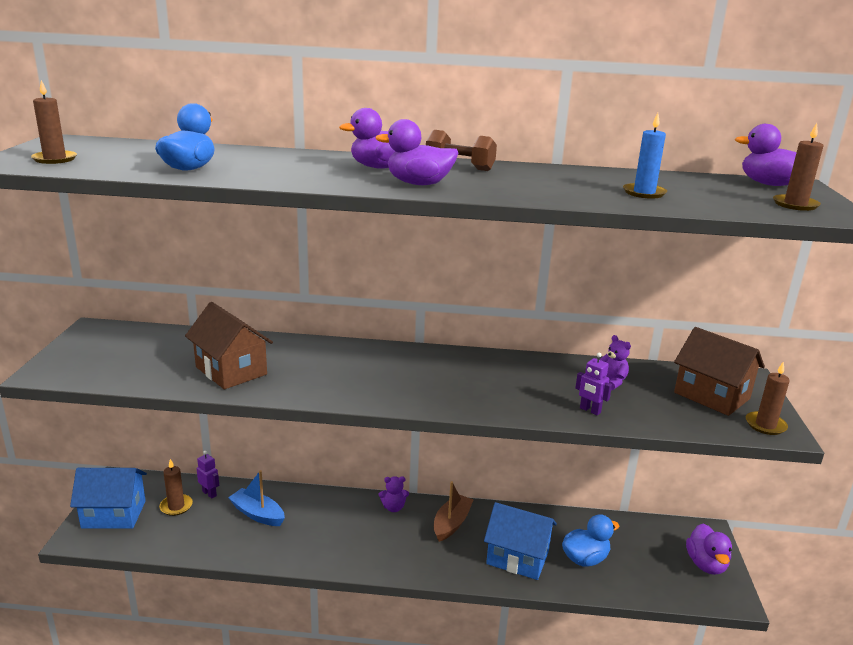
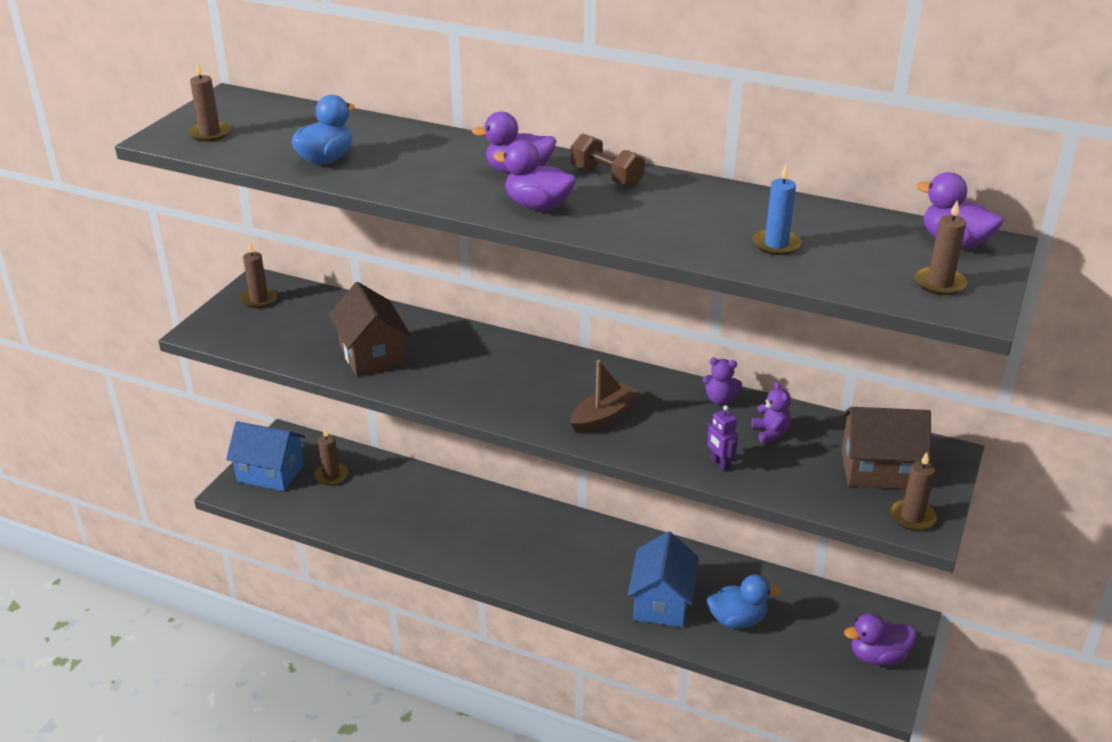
camera: 20 degrees right, 10 degrees up
(98, 341) = (259, 299): none -> brown candle
(209, 493) = (368, 468): purple robot -> none
(257, 514) = (408, 500): blue boat -> none
(393, 507) = (552, 520): purple teddy bear -> purple teddy bear (720, 399)
(451, 523) = (607, 550): brown boat -> brown boat (603, 416)
(517, 557) = (662, 602): blue house -> blue house turned 60 degrees clockwise
(706, 564) = (878, 656): purple duck -> purple duck turned 60 degrees clockwise
(711, 396) = (878, 470): brown house -> brown house turned 60 degrees counterclockwise

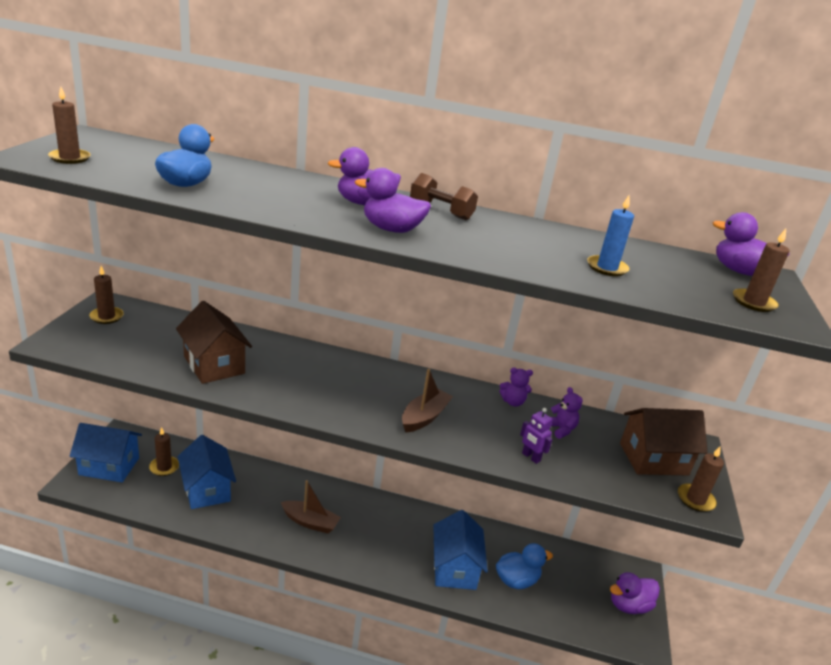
camera: 15 degrees left, 5 degrees down
(378, 502) = (207, 489): none -> blue house
(494, 543) = (310, 522): none -> brown boat

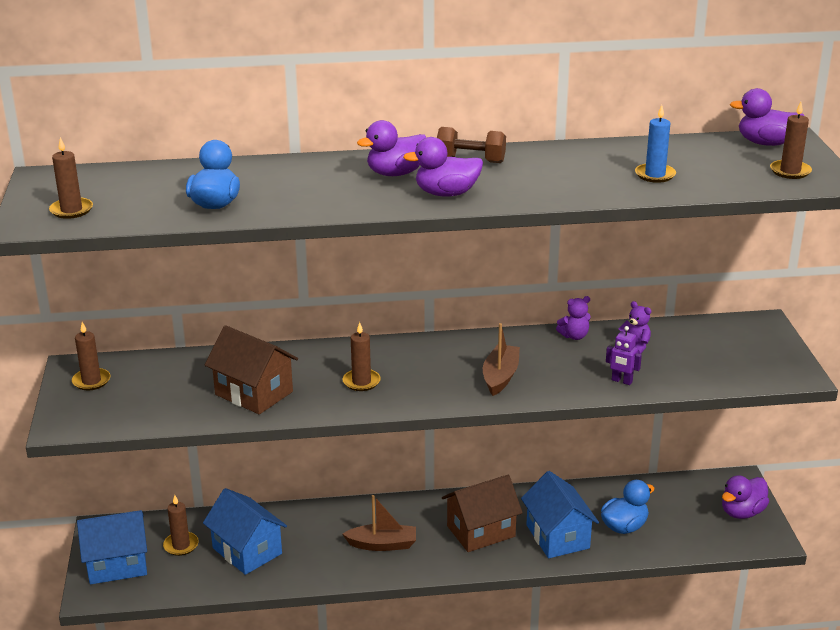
camera: 15 degrees left, 0 degrees up
(653, 459) = (732, 348): brown house -> brown house (481, 531)
(695, 499) = (784, 371): brown candle -> brown candle (361, 382)

